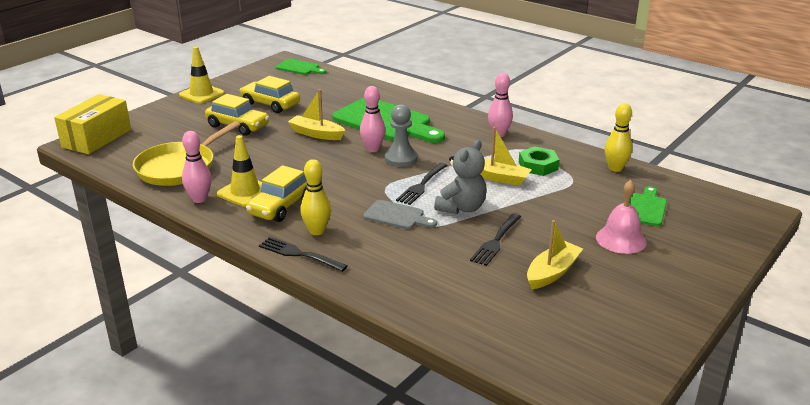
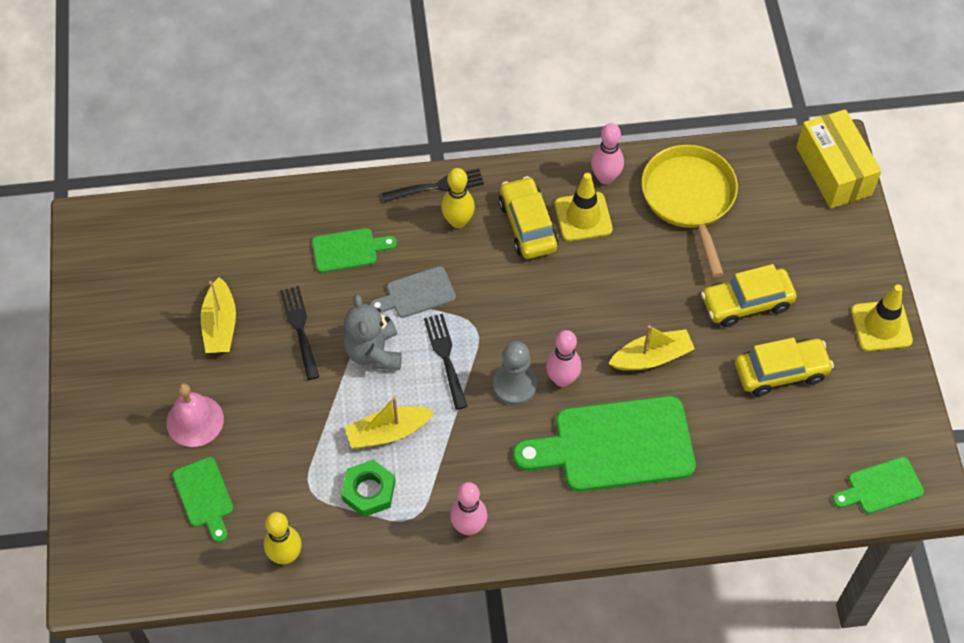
camera: 135 degrees right, 30 degrees up
(408, 258) = (349, 250): none -> green cutting board

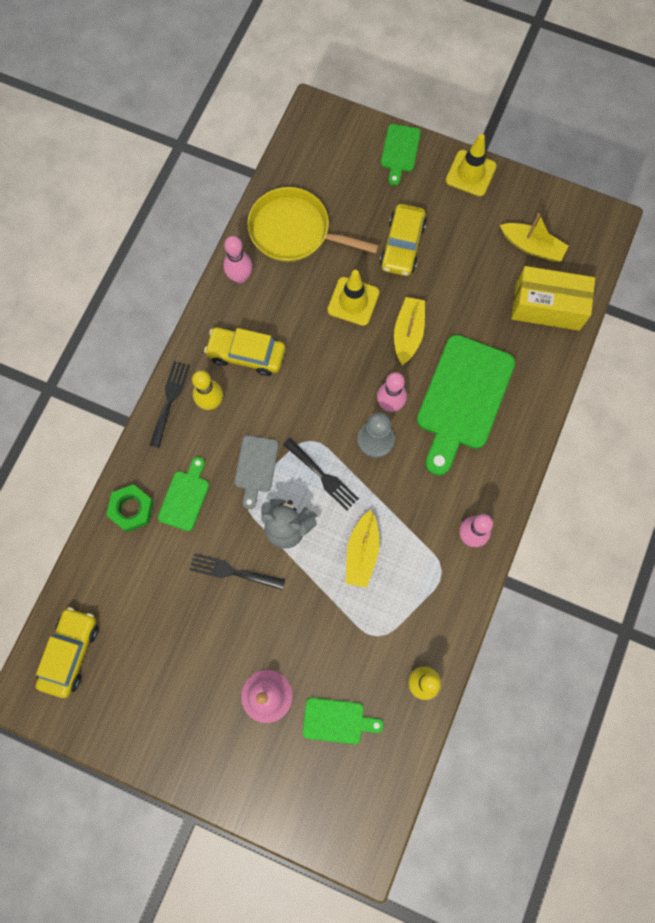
camera: 60 degrees left, 15 degrees up
(220, 325) = (192, 633): yellow boat -> yellow boat (532, 246)
(369, 491) = (402, 592): green nut -> green nut (131, 509)
(445, 357) = (323, 476): black fork -> black fork turned 150 degrees counterclockwise
(583, 217) = (263, 312): yellow traffic cone -> yellow traffic cone (353, 301)
(781, 372) = (468, 257): yellow car -> yellow car (70, 652)
(833, 171) = (332, 126): yellow box -> yellow box (547, 307)
(881, 487) = (587, 249): green cutting board -> green cutting board (399, 151)

